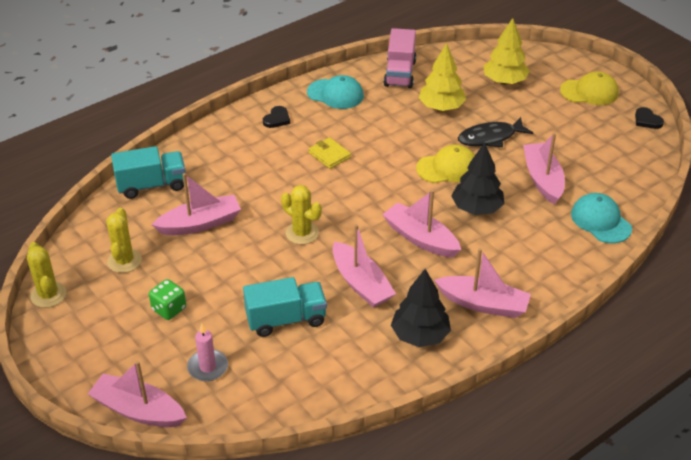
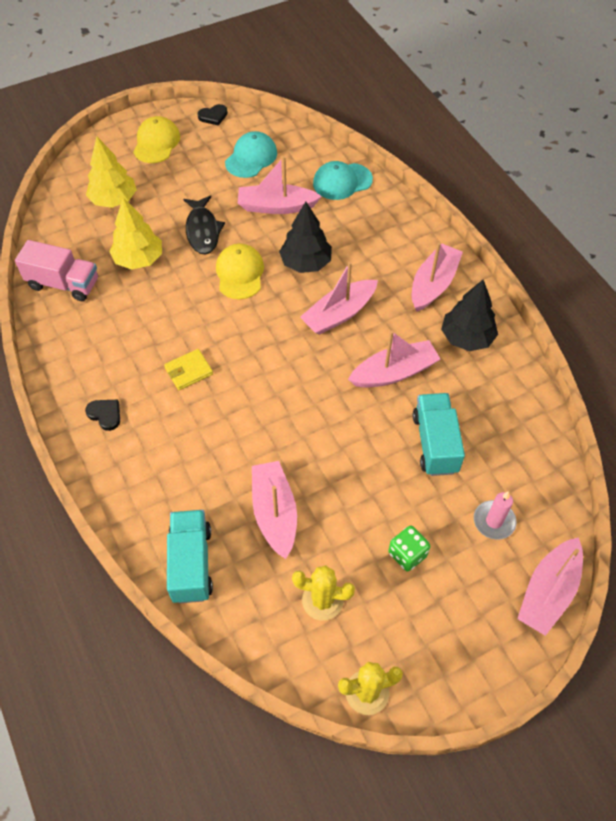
camera: 80 degrees left, 15 degrees up
(302, 233) = (311, 413): yellow cactus -> none
(335, 94) = (78, 350): turquoise cap -> turquoise cap (251, 157)

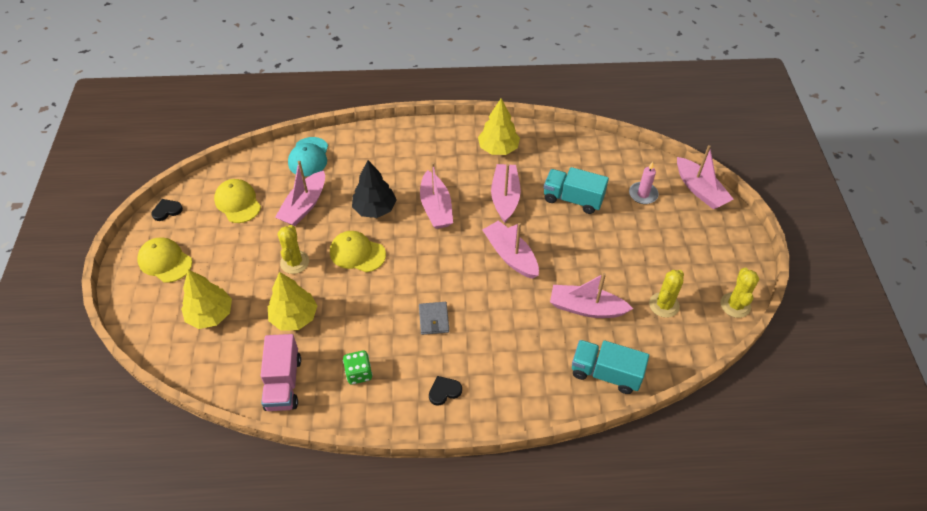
camera: 65 degrees left, 5 degrees down
(63, 284) = (283, 383): pink truck -> pink truck turned 135 degrees clockwise
(188, 371) = (434, 319): yellow wallet -> grey wallet
(203, 231) = (294, 262): black fish -> yellow cactus
(213, 116) = (167, 211): black heart -> black heart turned 120 degrees counterclockwise
(251, 157) = (238, 202): turquoise cap -> yellow cap
(407, 554) = (648, 247): green dice -> green dice (359, 373)
(433, 284) = (442, 146): pink boat -> pink boat (510, 255)
(466, 338) = (498, 148): black tree -> yellow tree

